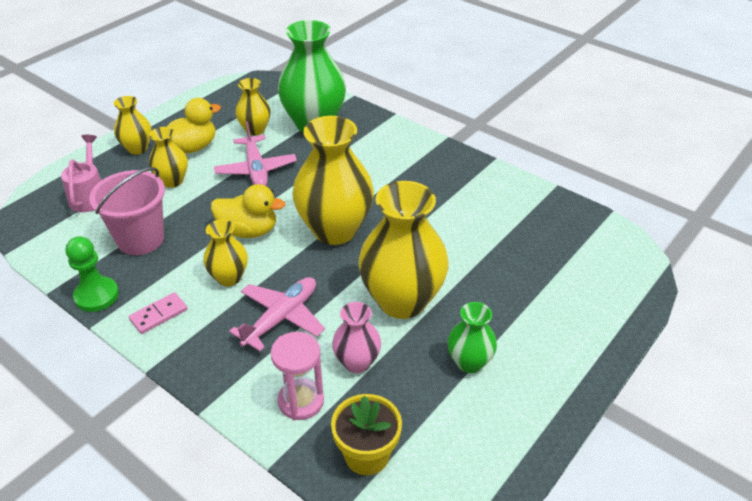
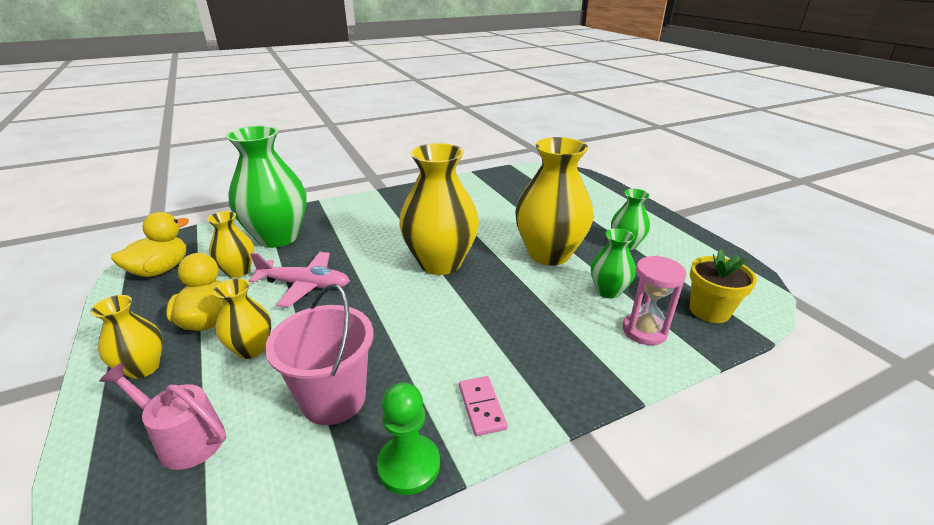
camera: 65 degrees left, 10 degrees down
(229, 277) = (457, 339): yellow vase -> none
(248, 231) = (397, 311): yellow duck -> yellow duck (160, 270)
(281, 318) = (535, 318): pink plane -> none
(357, 362) = (608, 291): pink vase -> green vase

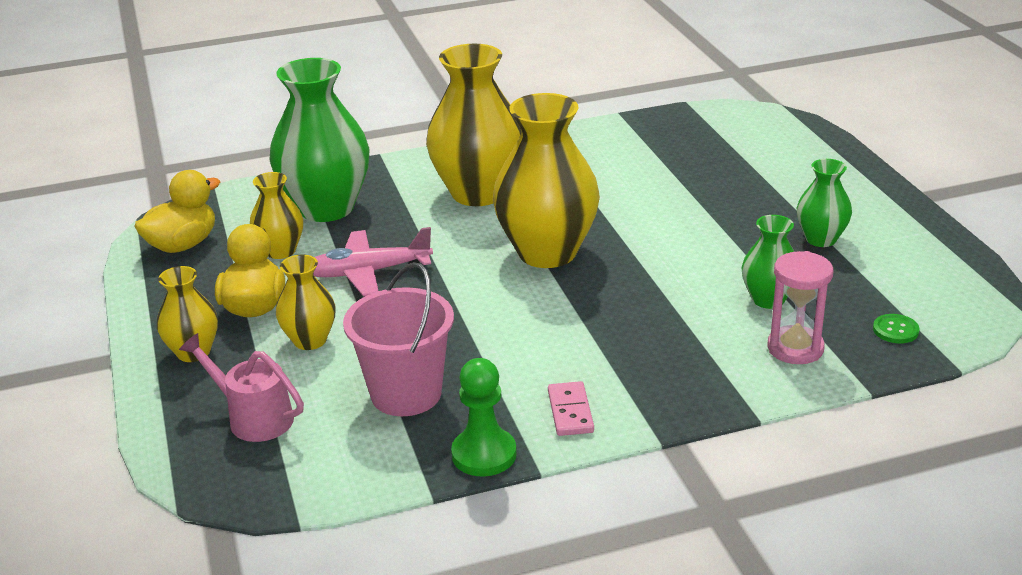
camera: 10 degrees right, 0 degrees up
(305, 285) = (367, 272): pink plane -> pink plane turned 150 degrees clockwise
(549, 254) = (703, 247): yellow vase -> yellow vase (478, 193)
(709, 311) = (895, 330): yellow flower pot -> green button

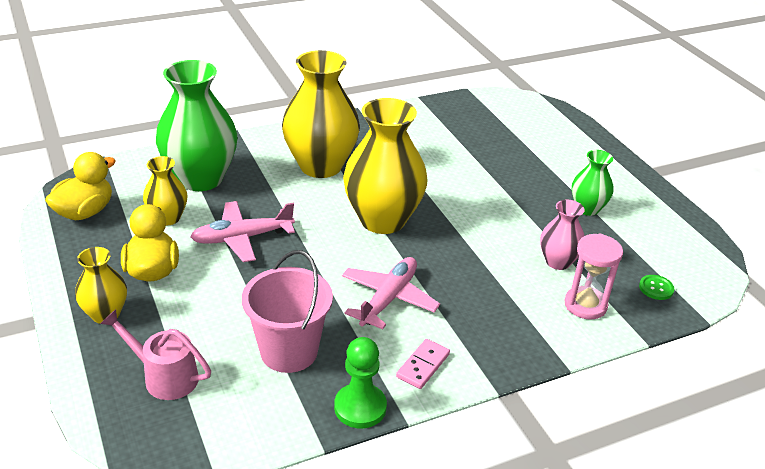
camera: 10 degrees left, 5 degrees up
(310, 340) = (203, 302): yellow vase -> none
(539, 339) = (388, 299): none -> pink plane
(570, 411) = (423, 365): pink domino -> pink domino turned 45 degrees clockwise
(768, 299) = (557, 262): green vase -> pink vase

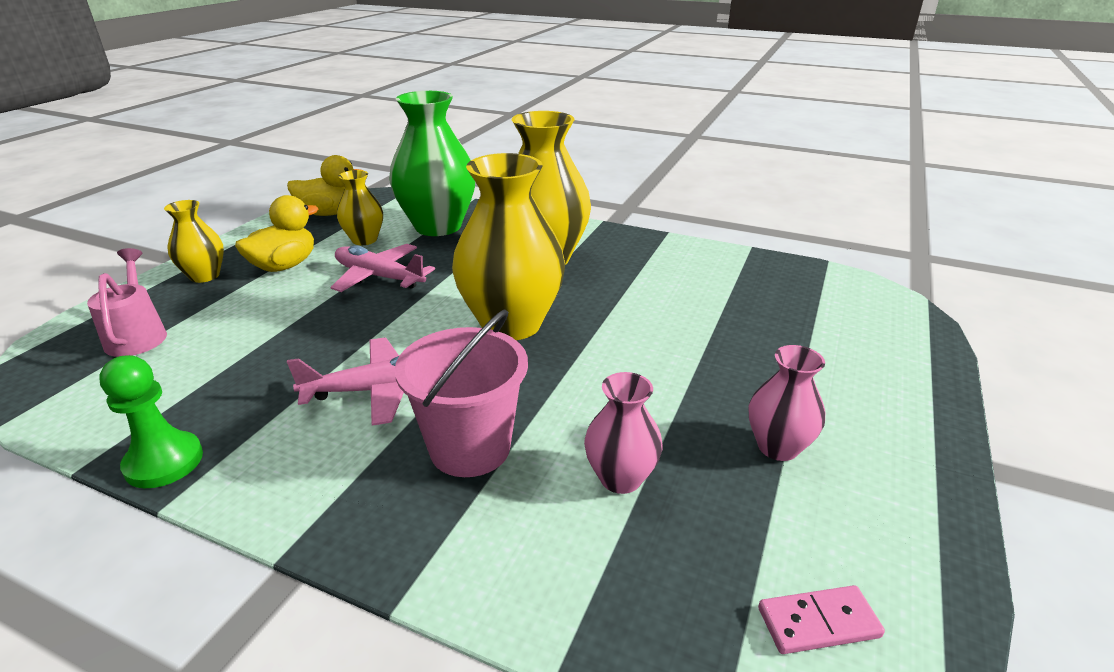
camera: 50 degrees right, 5 degrees down
(289, 351) = (228, 375): pink bucket -> pink bucket (470, 448)
(423, 365) = (278, 470): pink domino -> pink domino (818, 622)
(585, 305) = (560, 554): pink hourglass -> none
(587, 209) = (778, 447): green vase -> pink vase
(656, 288) = (709, 618): green button -> none

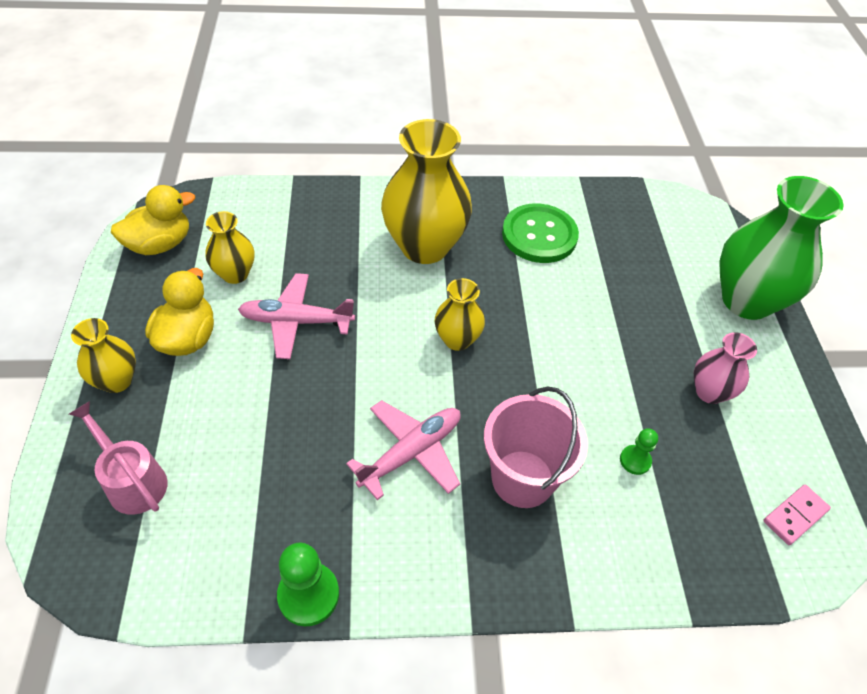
camera: 30 degrees left, 20 degrees up
(438, 226) = (292, 231): green vase -> green vase (746, 300)
(511, 324) = (457, 339): yellow vase -> yellow vase, size x0.52
(620, 478) = (635, 460): pink vase -> green pawn
(669, 275) = (539, 235): none -> green button

